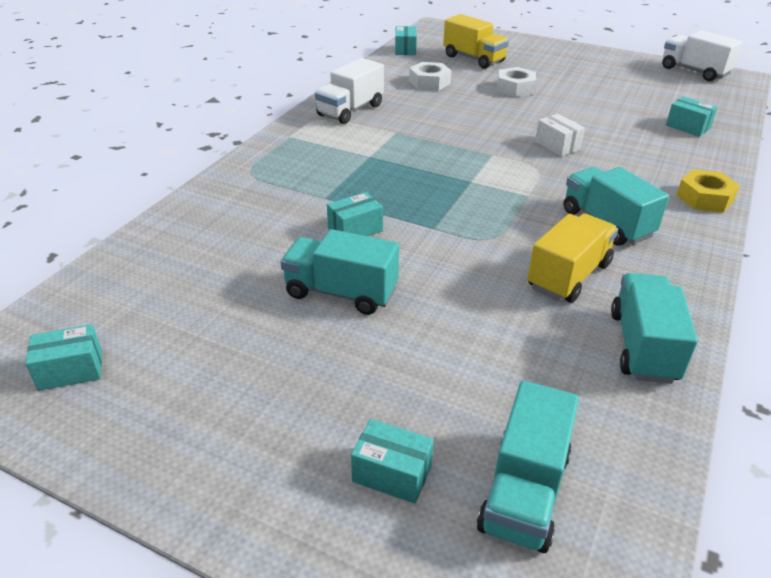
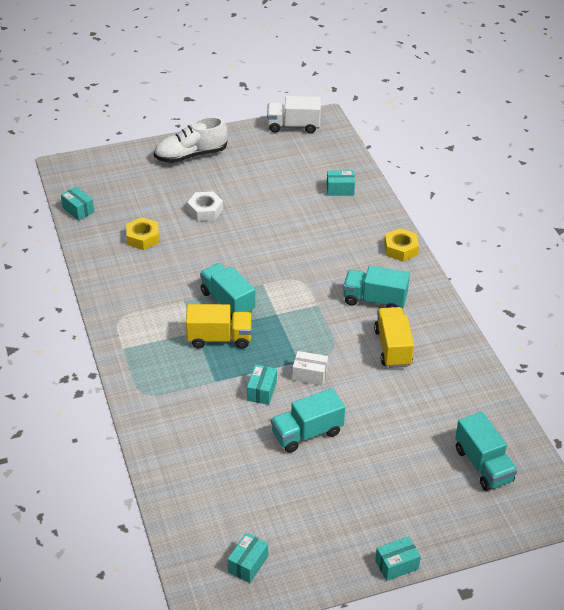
camera: 45 degrees left, 5 degrees up
(350, 110) = (128, 299): white truck -> none
(392, 473) = (434, 495): turquoise box -> turquoise box (396, 565)
(429, 82) = (143, 238): white nut -> yellow nut
(473, 59) = (140, 193): yellow truck -> yellow truck (219, 338)
(557, 55) = (191, 155): none -> white shoe
(557, 146) = (289, 253): white box -> white box (309, 375)
(643, 346) = (459, 366): turquoise truck -> turquoise truck (227, 301)

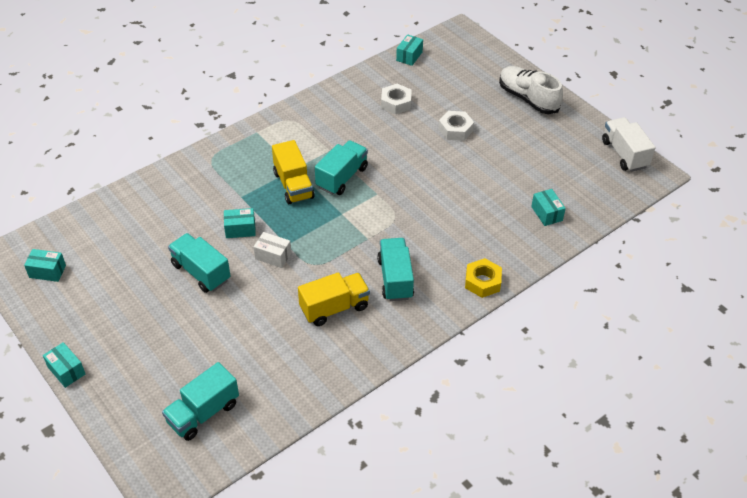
camera: 70 degrees right, 5 degrees up
(143, 238) = (396, 103): yellow nut -> white nut
(309, 375) = (273, 256): white box -> white box turned 60 degrees counterclockwise

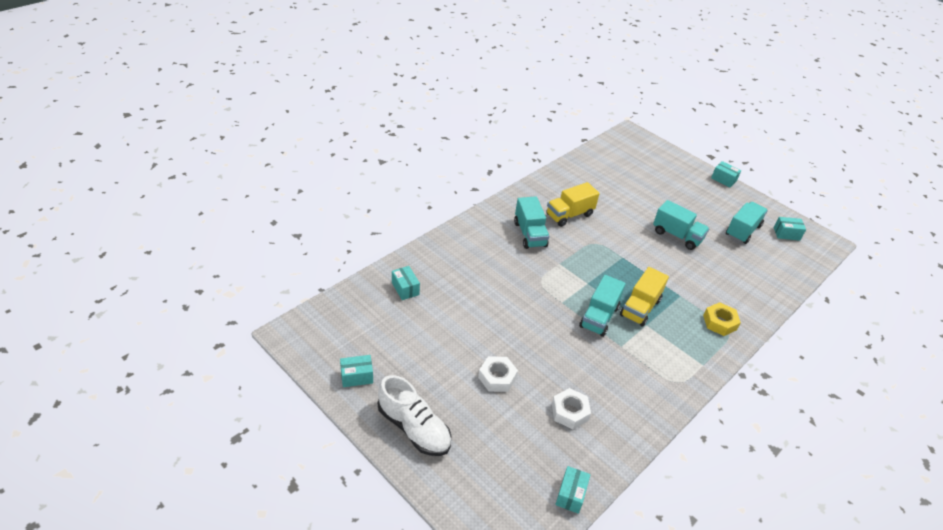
camera: 170 degrees right, 5 degrees down
(203, 413) = (628, 161): turquoise truck -> turquoise truck (743, 231)
(240, 229) = (665, 267): turquoise box -> turquoise box (357, 376)
(273, 256) = (629, 248): white box -> none
(293, 185) = (640, 307): yellow truck -> yellow truck turned 120 degrees counterclockwise
(482, 282) = (461, 233): yellow nut -> yellow nut (719, 322)
(624, 154) = (314, 355): white truck -> none

